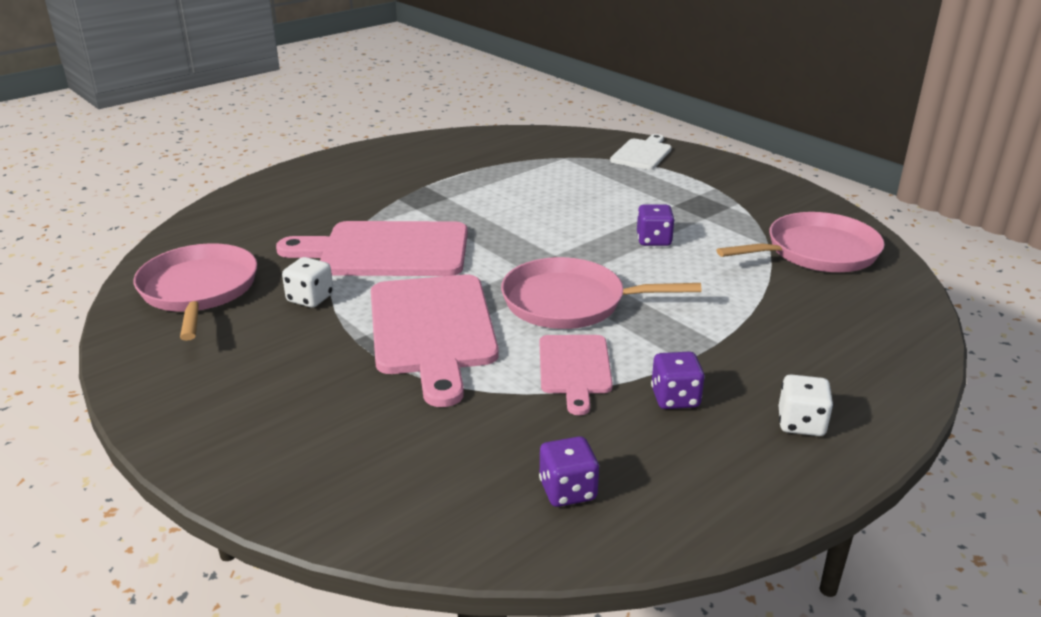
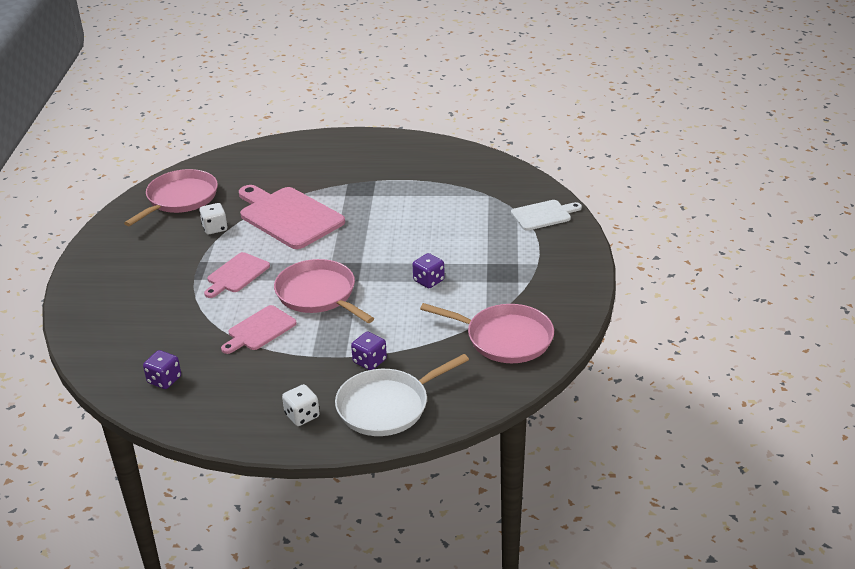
camera: 45 degrees right, 5 degrees up
(432, 330) = (236, 274): pink cutting board -> pink cutting board, size x0.56
(675, 398) = (273, 370): purple dice -> purple dice (369, 361)
(853, 362) = (387, 406): none -> white pan

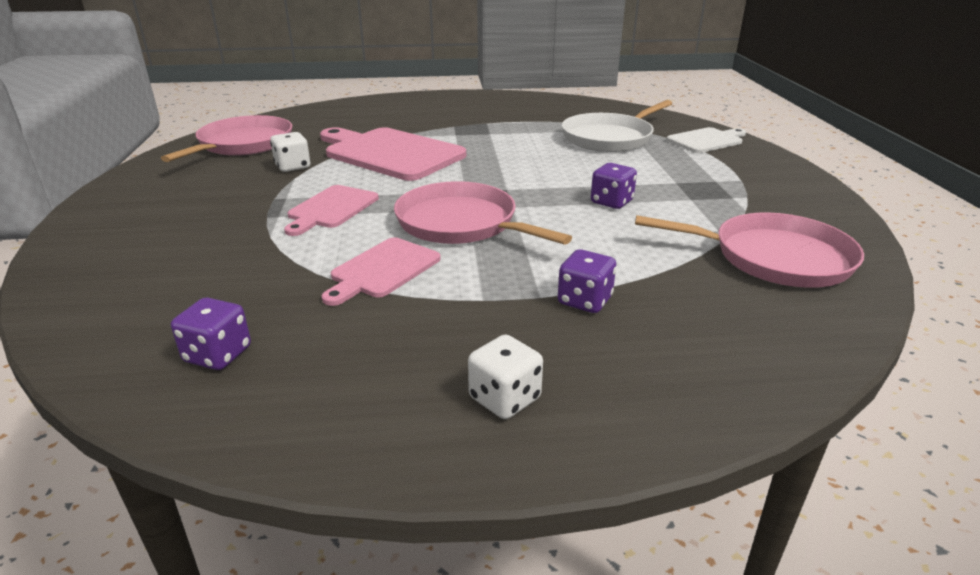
camera: 10 degrees left, 5 degrees down
(387, 406) = (658, 368): white pan -> white pan (610, 138)

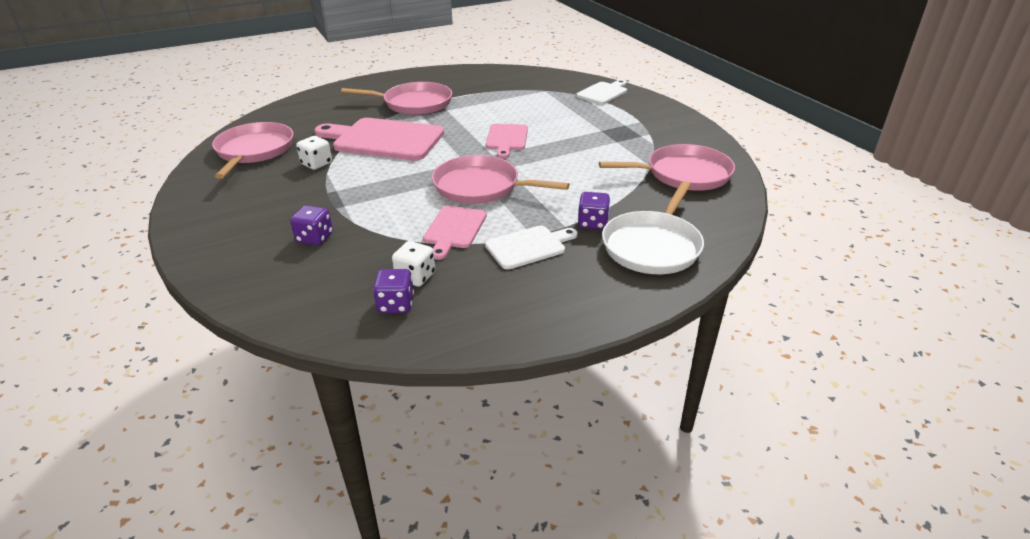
camera: 20 degrees left, 5 degrees up
(331, 209) = (379, 193): pink cutting board -> pink cutting board (506, 139)
(457, 123) = (414, 104): none -> pink pan
(465, 314) = (529, 246): none -> white cutting board
(504, 398) = (584, 288): white dice -> white dice (415, 277)
(610, 138) = (536, 100): white pan -> white pan (653, 246)
(611, 202) = (568, 153): purple dice -> purple dice (314, 238)

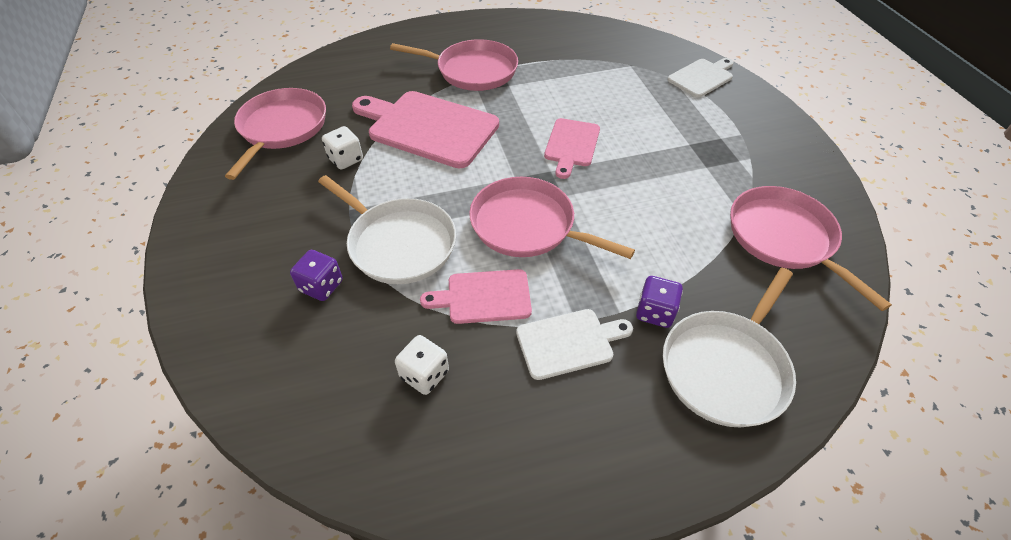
camera: 10 degrees right, 15 degrees up
(375, 207) = (398, 243): none -> white pan
(396, 304) = (393, 420): purple dice -> none
(454, 229) = (484, 297): pink cutting board -> pink cutting board turned 60 degrees clockwise
(683, 174) = (784, 238): pink pan -> pink pan turned 120 degrees counterclockwise

